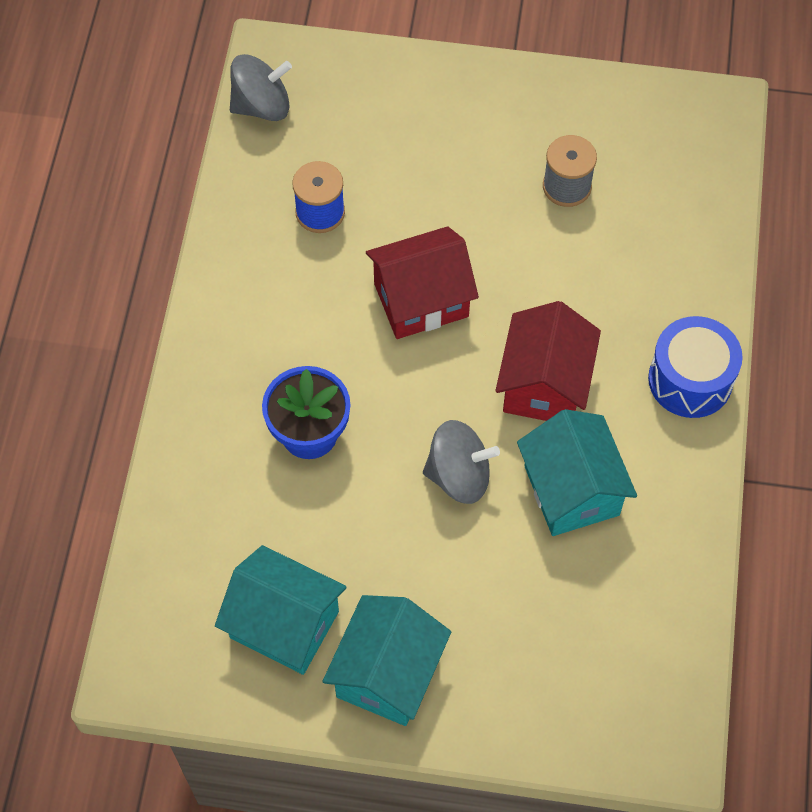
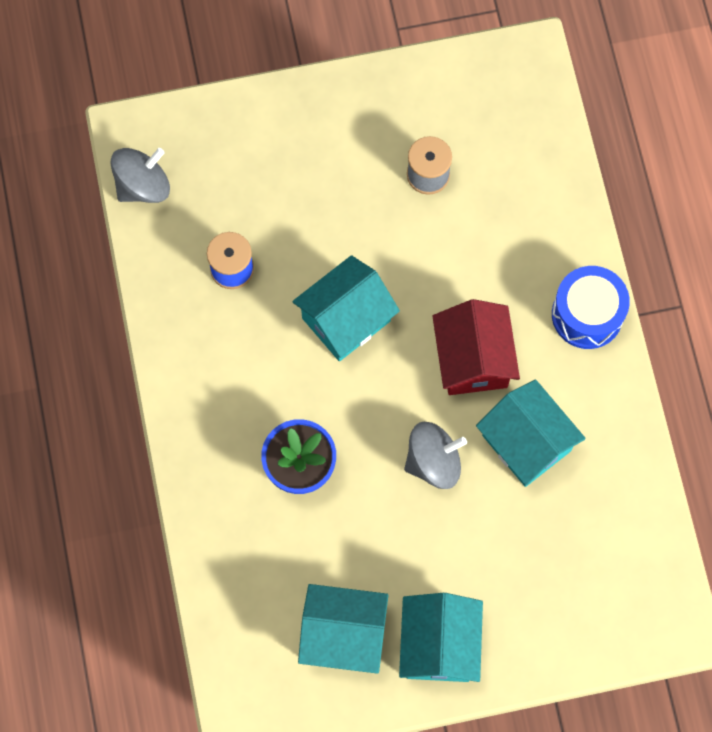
camera: 20 degrees left, 10 degrees up
(421, 300) = (346, 319): red house -> turquoise house

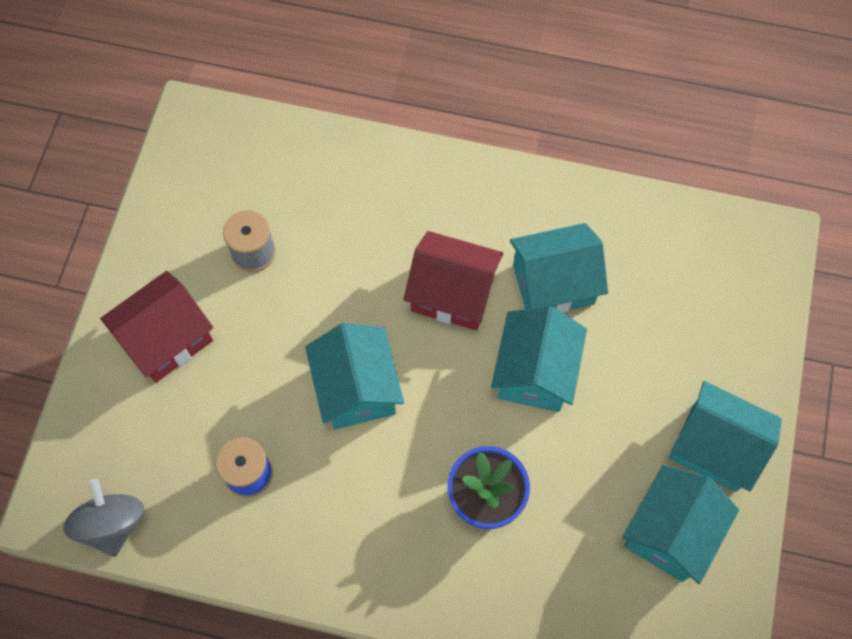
camera: 65 degrees left, 5 degrees down
(315, 145) = (167, 339): none -> red house
(433, 462) = (535, 372): grey spinning top -> turquoise house
(587, 314) = (457, 181): blue drum -> none

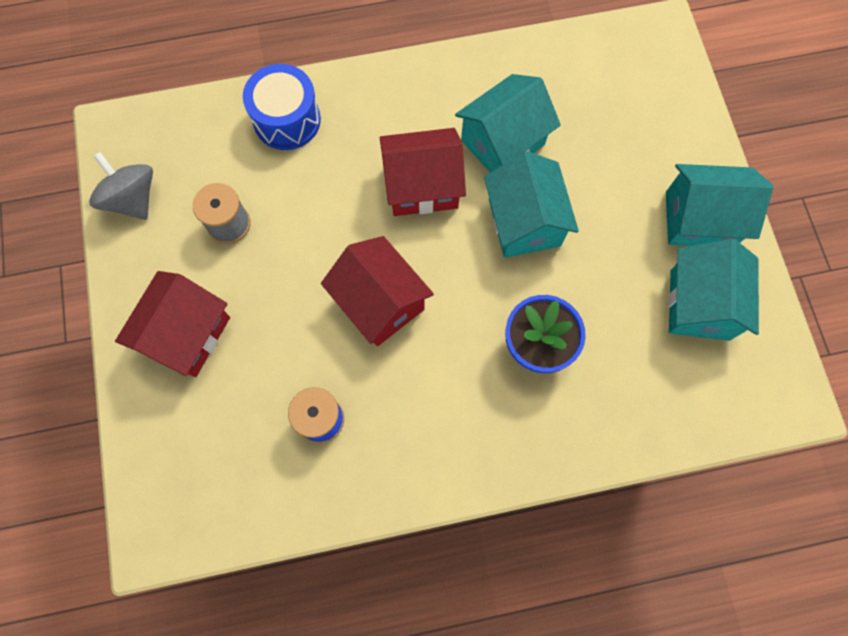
camera: 25 degrees left, 5 degrees up
(112, 524) = (217, 521): grey spinning top -> grey spinning top (132, 199)
(355, 174) = (287, 120): none -> blue drum
(357, 389) = (380, 302): turquoise house -> red house

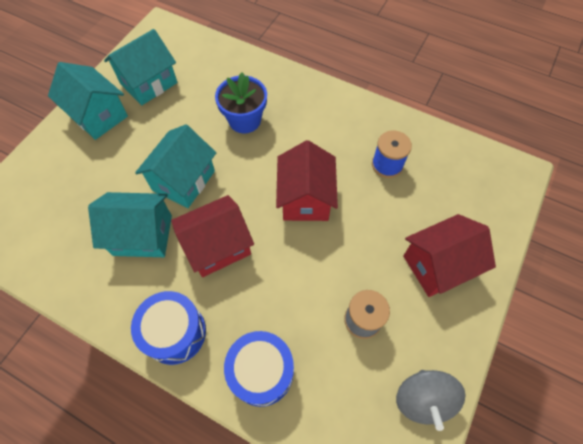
camera: 140 degrees left, 10 degrees down
(387, 93) = (175, 332): none -> blue drum
(422, 186) = (217, 246): red house -> red house turned 60 degrees counterclockwise

